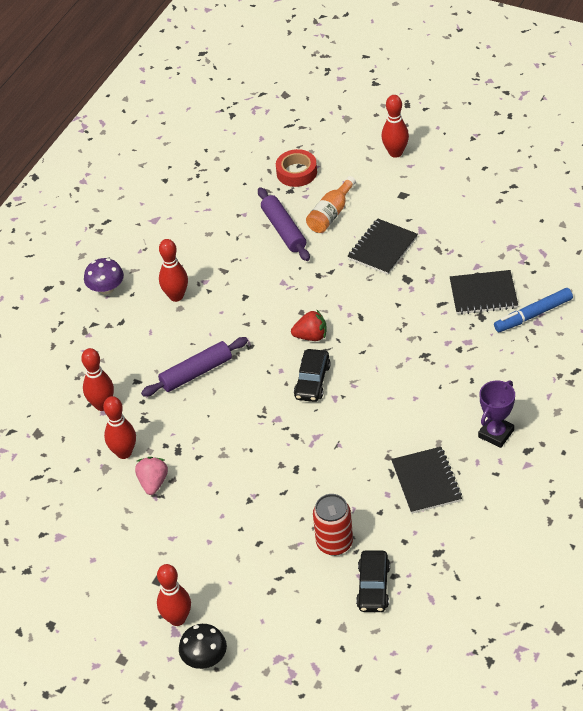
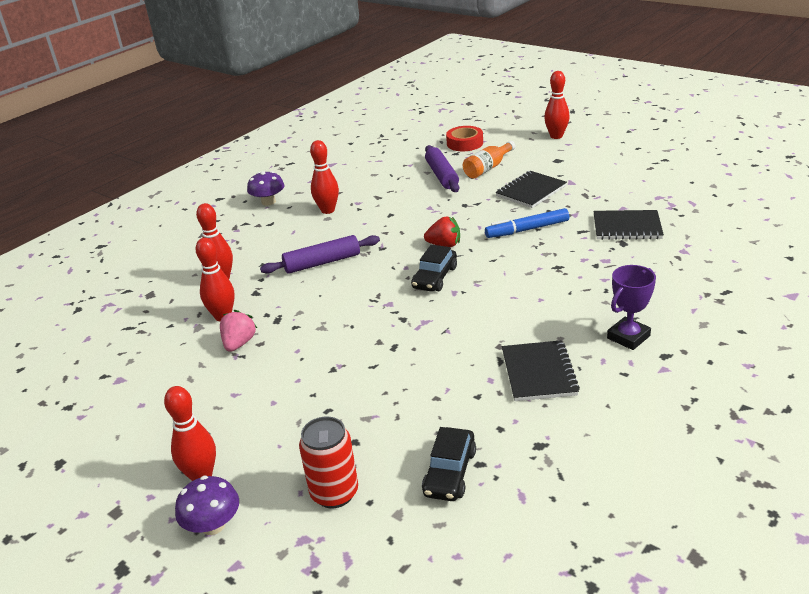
camera: 10 degrees right, 15 degrees down
(205, 658) = (213, 525): black mushroom -> purple mushroom
(334, 543) = (415, 420): red can -> red can (334, 493)
(533, 315) = (679, 245): blue marker -> blue marker (527, 229)

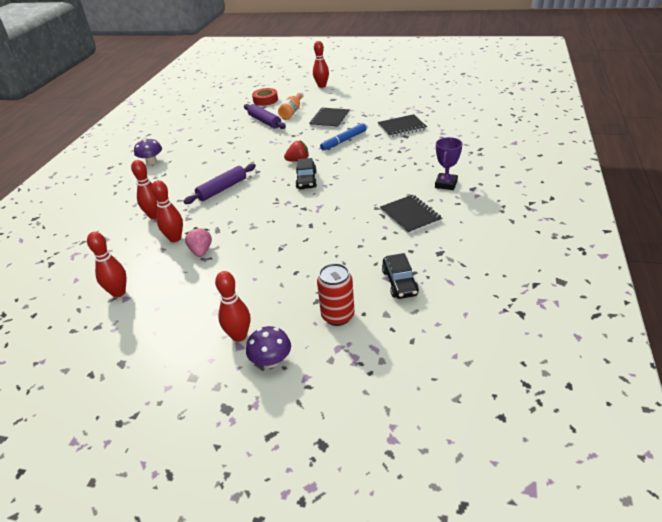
camera: 25 degrees left, 5 degrees up
(328, 210) = (200, 157): red bowling pin -> red bowling pin (118, 292)

